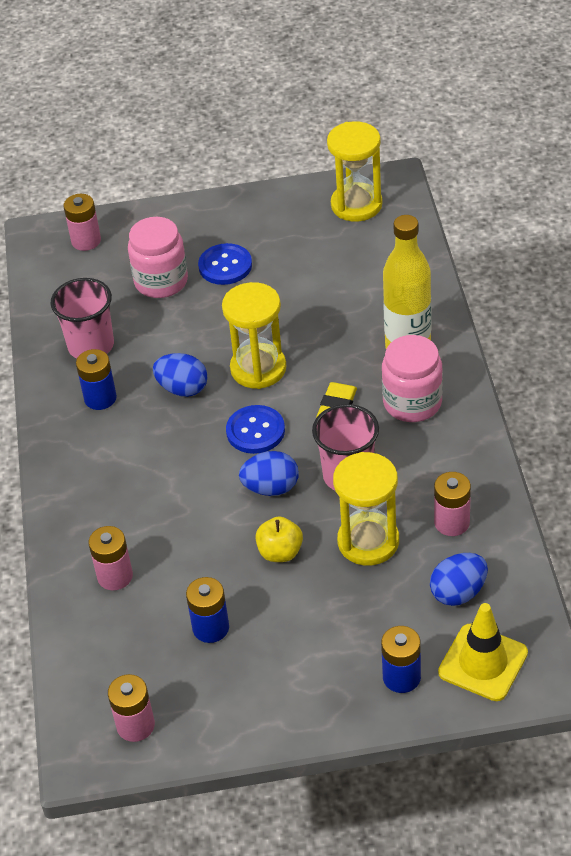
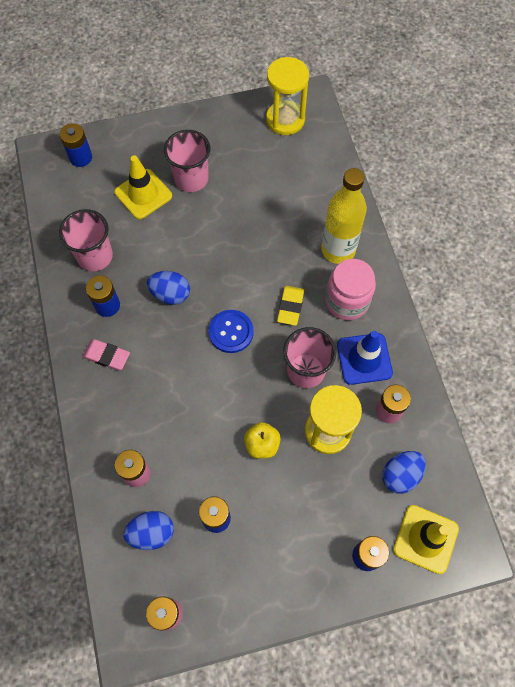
camera: 10 degrees left, 20 degrees up
(86, 241) = (80, 157): pink battery -> blue battery
(92, 451) = (106, 356): none -> pink eraser
(161, 281) = (143, 194): pink jar -> yellow traffic cone
(225, 266) = (191, 178): blue button -> pink cup
(258, 368) = (227, 273): yellow hourglass -> none
(271, 488) = (248, 384): blue egg -> blue egg (152, 533)
(427, 465) = (364, 359): none -> blue traffic cone

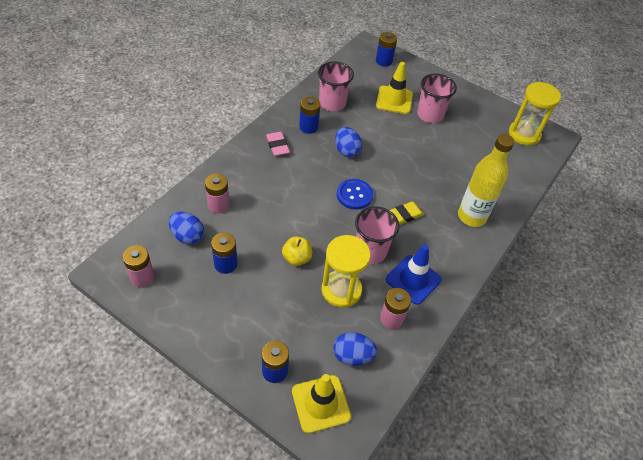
camera: 45 degrees right, 15 degrees down
(347, 301) = (442, 244): pink jar -> none

